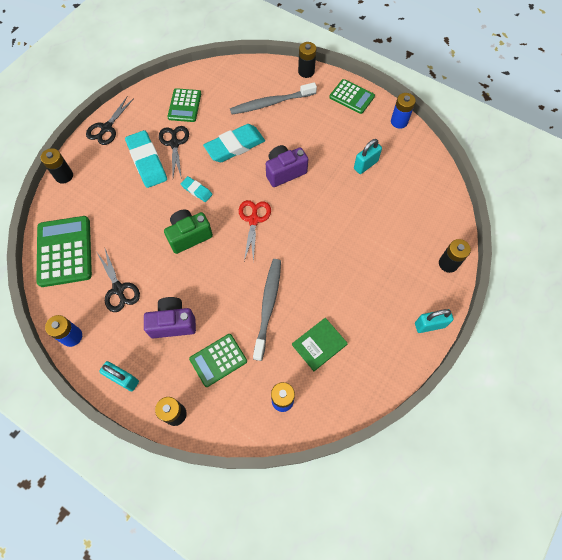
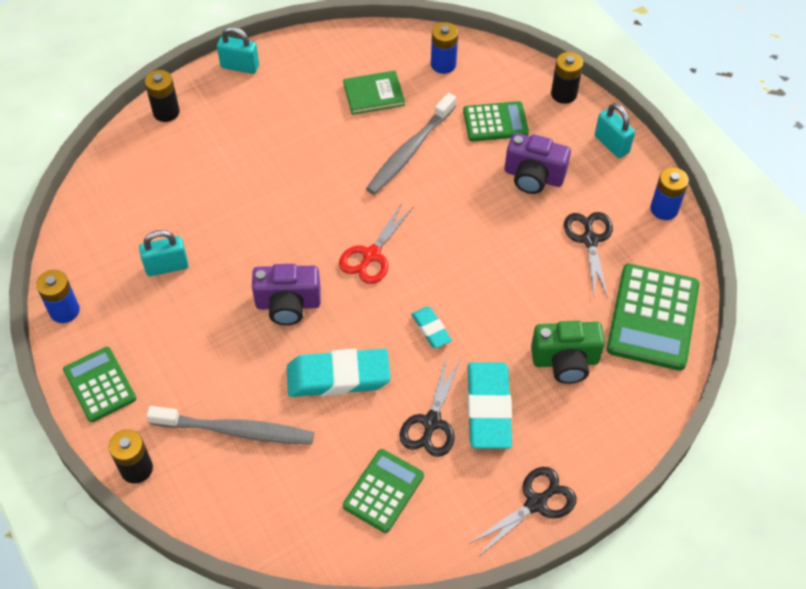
camera: 155 degrees left, 10 degrees down
(64, 176) = (630, 439): black battery -> none
(189, 236) = (470, 269): green camera -> green camera (565, 361)

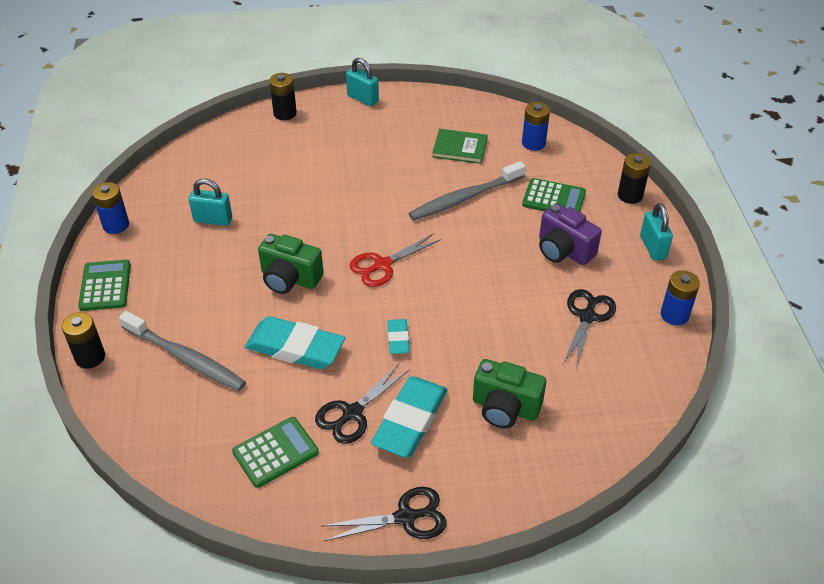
camera: 25 degrees right, 10 degrees down
(288, 304) = (289, 279): purple camera -> green camera
(652, 317) = (611, 401): green calculator -> none

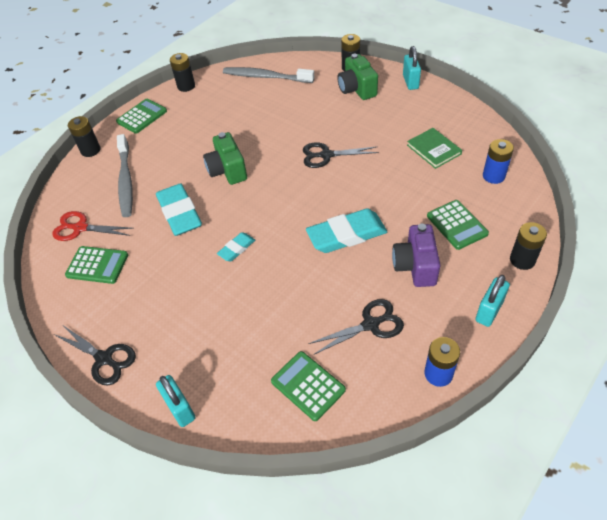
camera: 50 degrees right, 5 degrees up
(116, 225) = (186, 86): blue battery -> black battery
(213, 220) = (233, 111): turquoise padlock -> turquoise padlock (180, 408)
(352, 413) = (157, 274): black scissors -> black scissors (326, 155)
(382, 265) = (286, 196): red scissors -> red scissors (80, 228)
(410, 421) = (179, 304): turquoise eraser -> turquoise eraser (346, 235)
(465, 198) = (393, 185): grey toothbrush -> grey toothbrush (266, 77)
(505, 408) = (239, 342): green camera -> green camera (357, 89)
(601, 395) = (308, 385): none -> green calculator

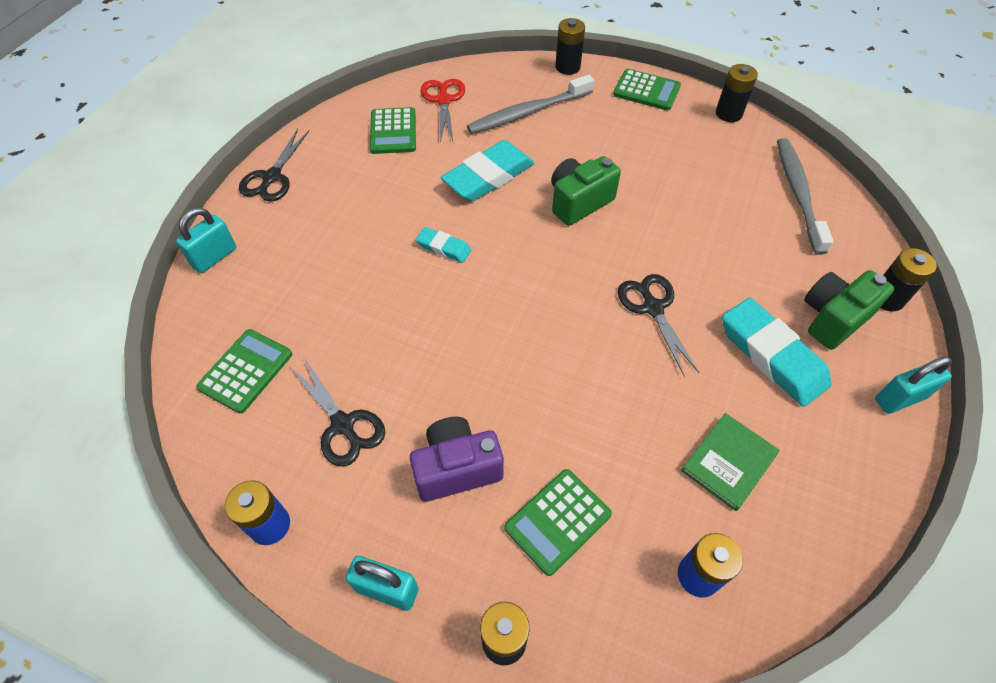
camera: 70 degrees right, 5 degrees up
(346, 235) = (497, 366): turquoise eraser -> turquoise eraser (771, 356)

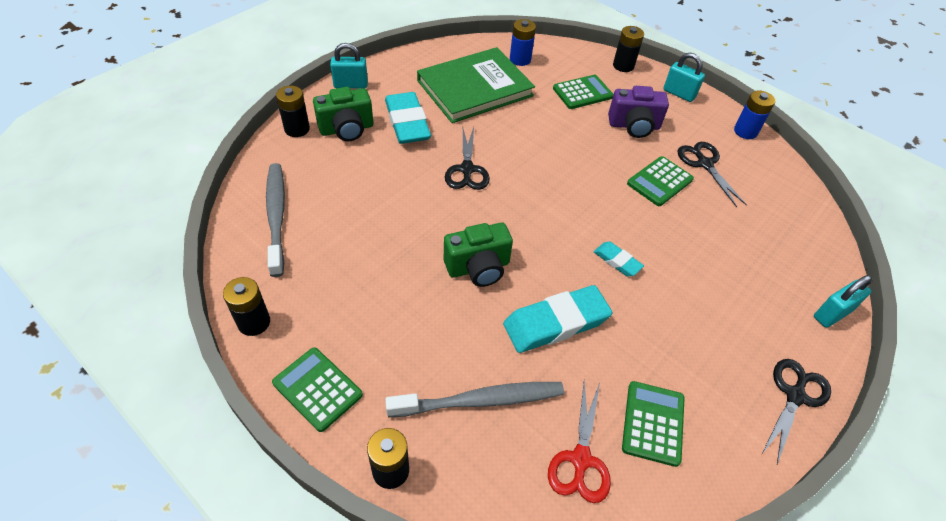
camera: 165 degrees left, 5 degrees down
(246, 371) = (778, 212): green calculator -> green calculator (659, 182)
(729, 462) = (474, 88): green book -> green book, size x1.99
(798, 193) = (276, 216): grey toothbrush -> grey toothbrush turned 150 degrees clockwise

